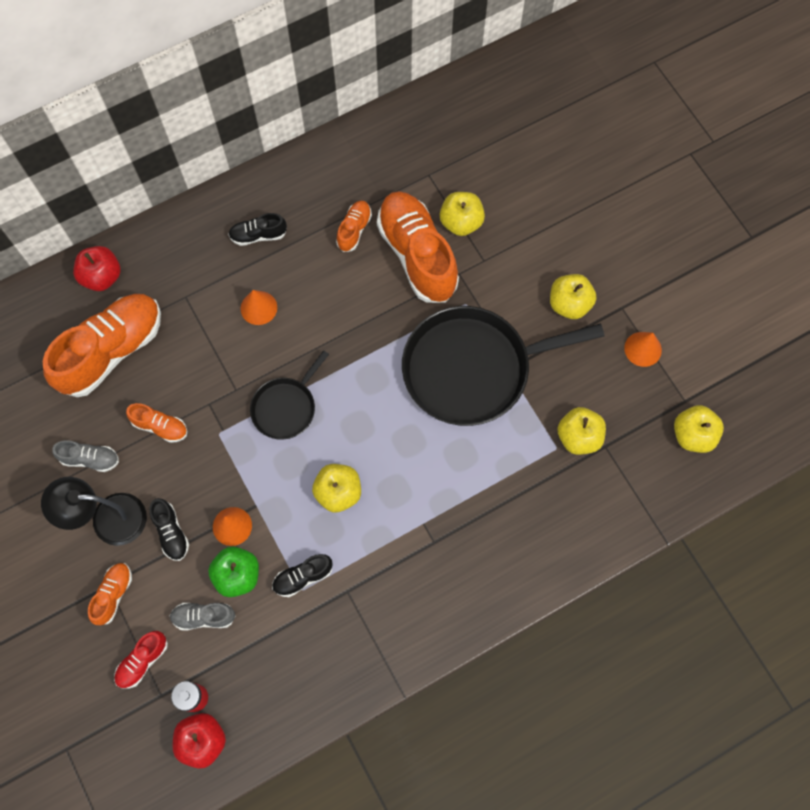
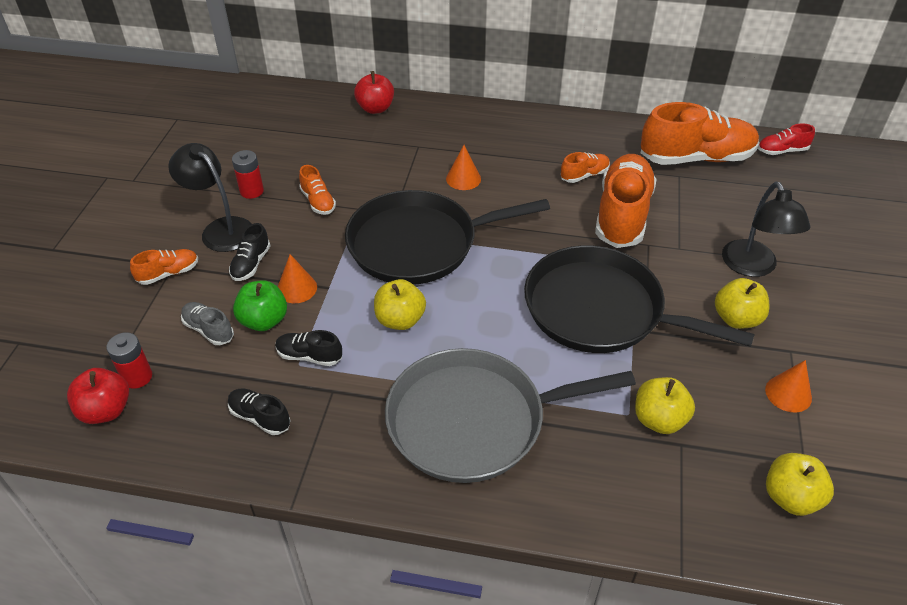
camera: 40 degrees right, 25 degrees down
(90, 459) = (251, 191): grey shoe -> red battery
(111, 351) = (336, 146): orange shoe -> orange shoe (696, 158)
(142, 661) = (135, 326): red shoe -> red shoe (782, 151)
(258, 235) = (507, 142): black shoe -> black shoe (260, 417)
(286, 407) = (419, 244): black pan -> black pan, size x1.97
(461, 222) = (680, 215): yellow apple -> none
(463, 535) = (474, 421): none -> grey pan
(548, 241) = (753, 267): none -> black lamp

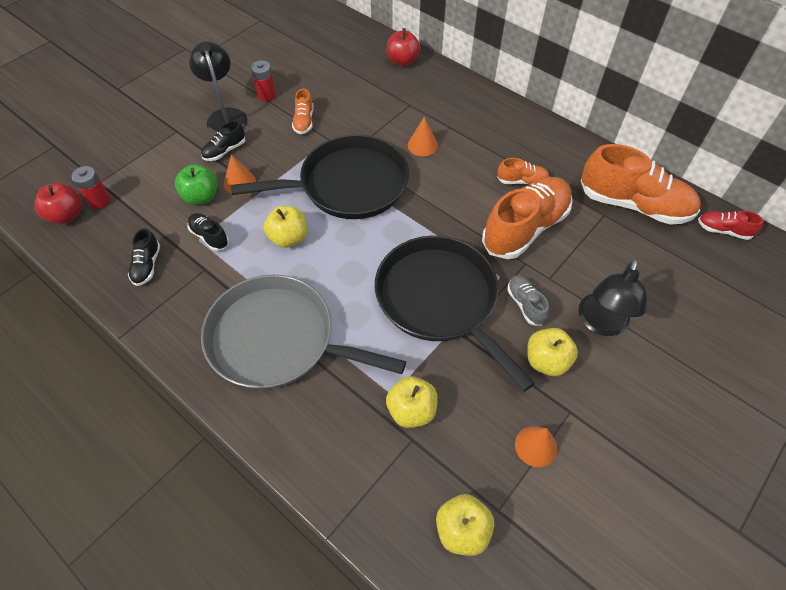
camera: 30 degrees right, 10 degrees up
(168, 273) = (170, 135): orange shoe -> none
(209, 330) = (163, 188): grey shoe -> grey shoe (525, 304)
(260, 417) = (147, 265): black shoe -> black shoe turned 150 degrees counterclockwise
(419, 244) = (348, 185): black pan -> black pan turned 150 degrees clockwise

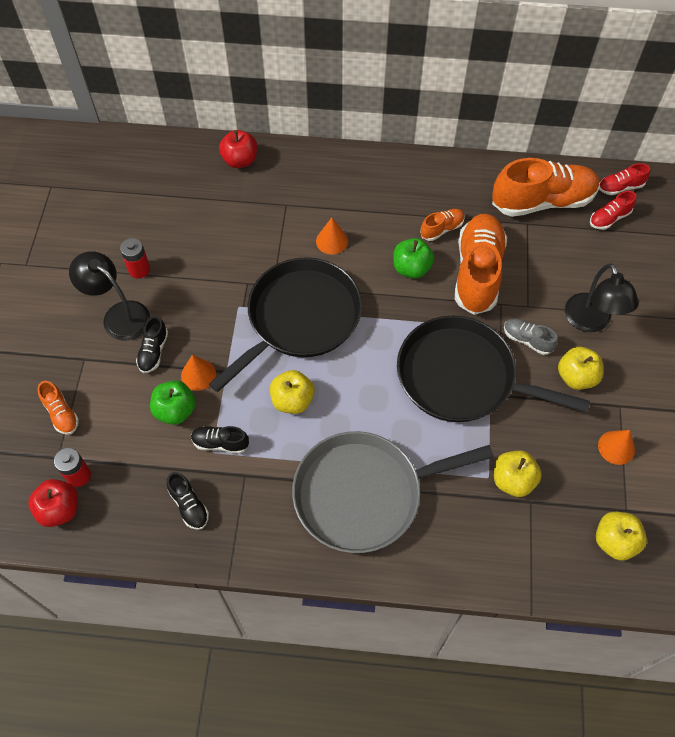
camera: 35 degrees left, 5 degrees up
(304, 121) = (202, 277): orange shoe -> orange shoe (61, 413)
(470, 196) = (411, 268): none -> green apple
(690, 250) = (609, 218): none -> red shoe

